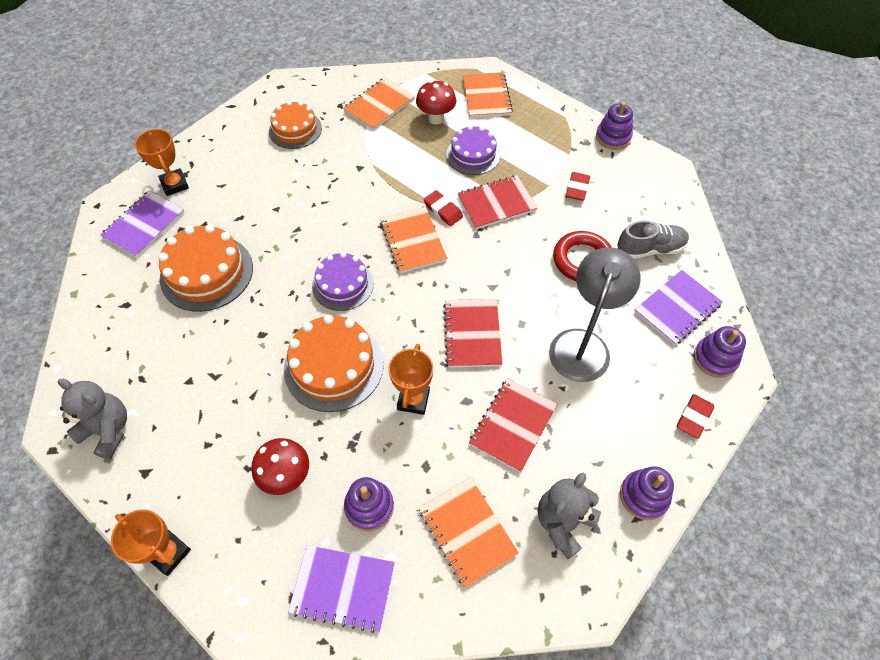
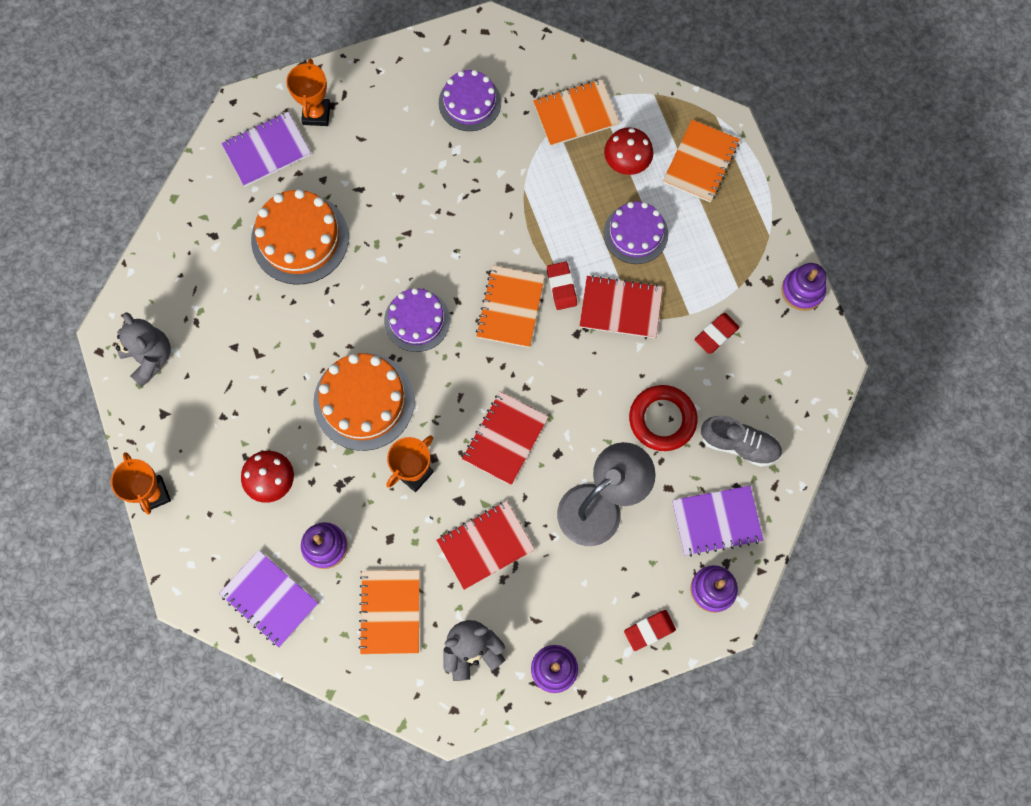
camera: 30 degrees right, 15 degrees up
(295, 129) = (469, 102): orange cake -> purple cake

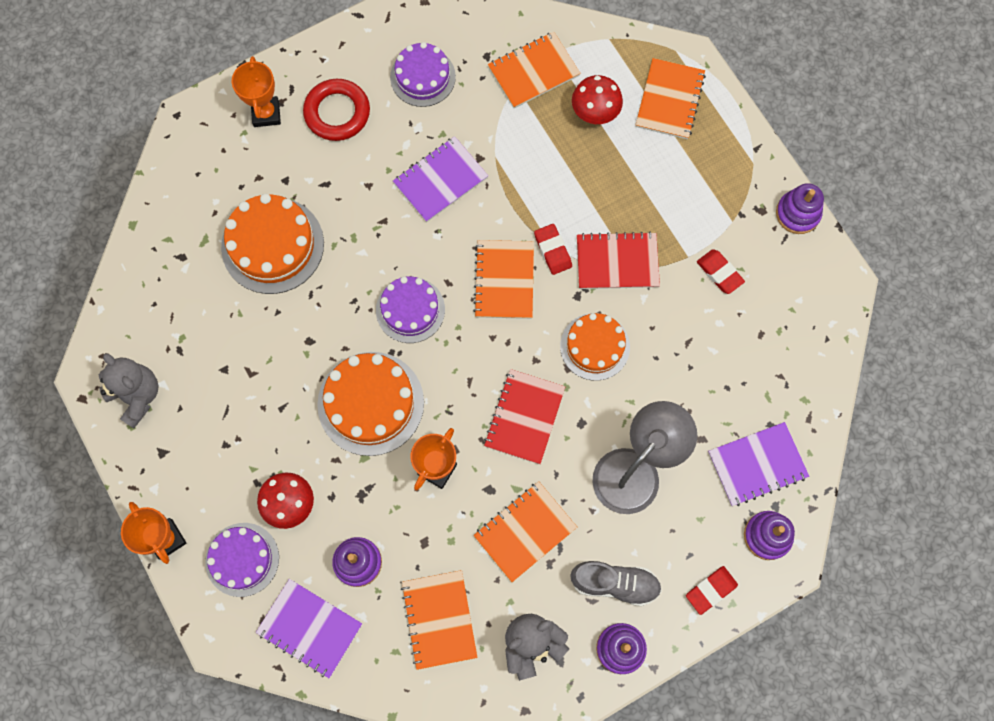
camera: 10 degrees left, 0 degrees up
(267, 150) = (221, 159): purple notebook -> purple notebook (440, 180)
(485, 545) = (525, 531): red notebook -> orange notebook
(584, 384) = (595, 346): none -> orange cake
(635, 233) = (618, 183): purple cake -> purple cake (242, 559)
(662, 419) = (681, 369): red ring -> red ring (337, 113)
(716, 334) = (719, 273): red eraser -> red eraser turned 75 degrees counterclockwise
(739, 444) = (764, 382): grey shoe -> grey shoe (614, 583)

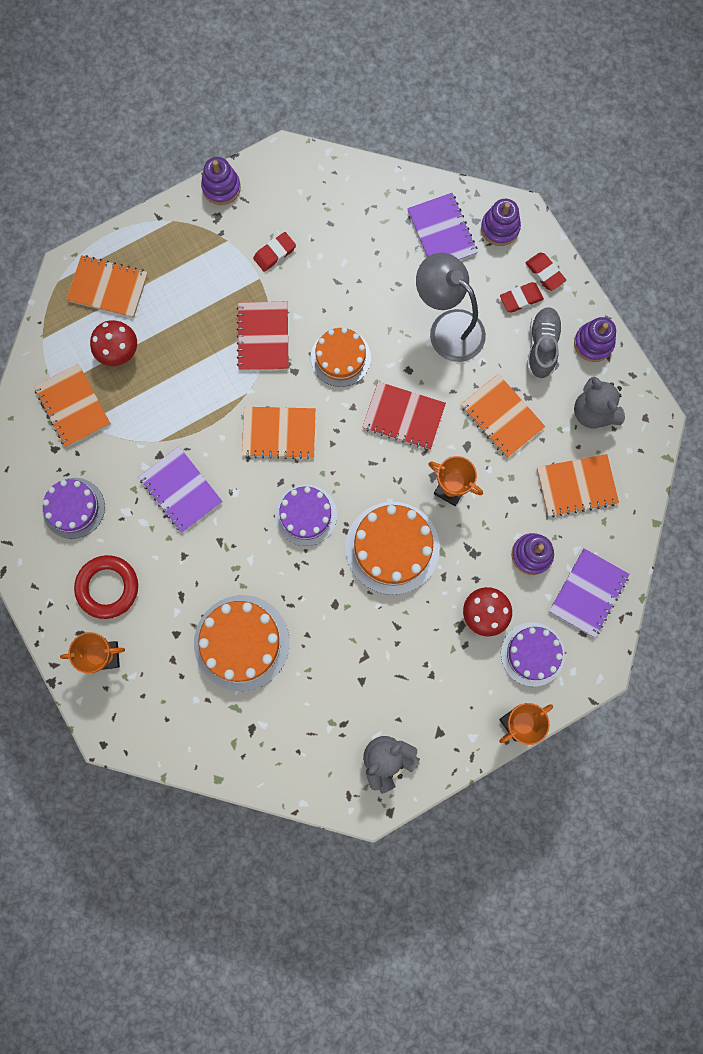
camera: 90 degrees left, 5 degrees up
(552, 250) = (251, 391): red eraser -> red eraser (521, 299)

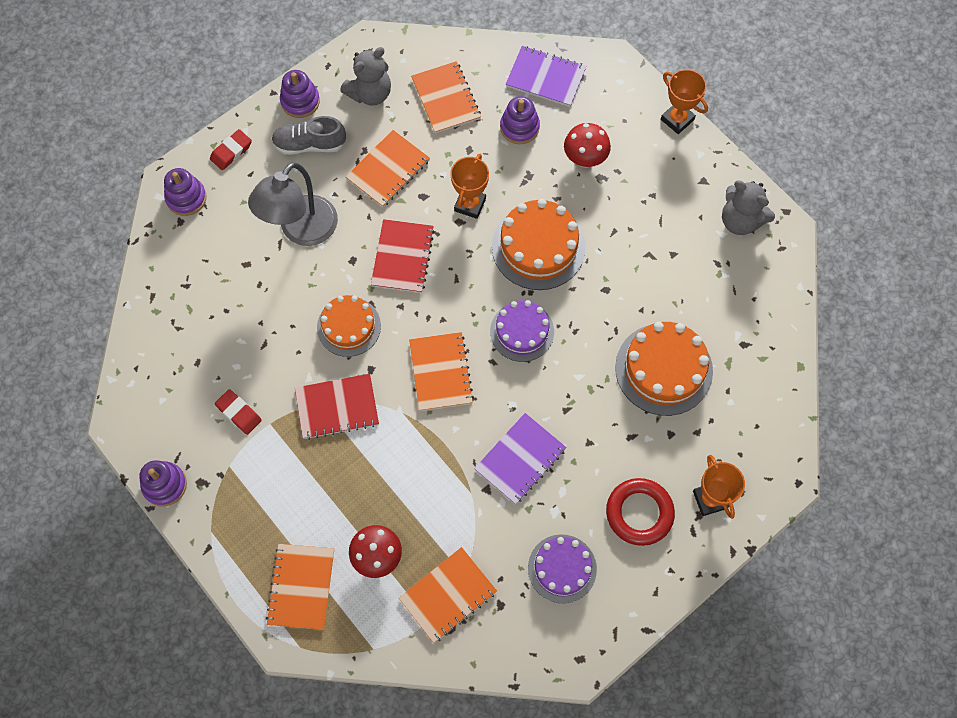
camera: 100 degrees left, 10 degrees down
(442, 232) = (196, 251): purple notebook -> none
(521, 299) = (262, 169): red eraser -> none
(532, 654) = (612, 115): purple cake -> none

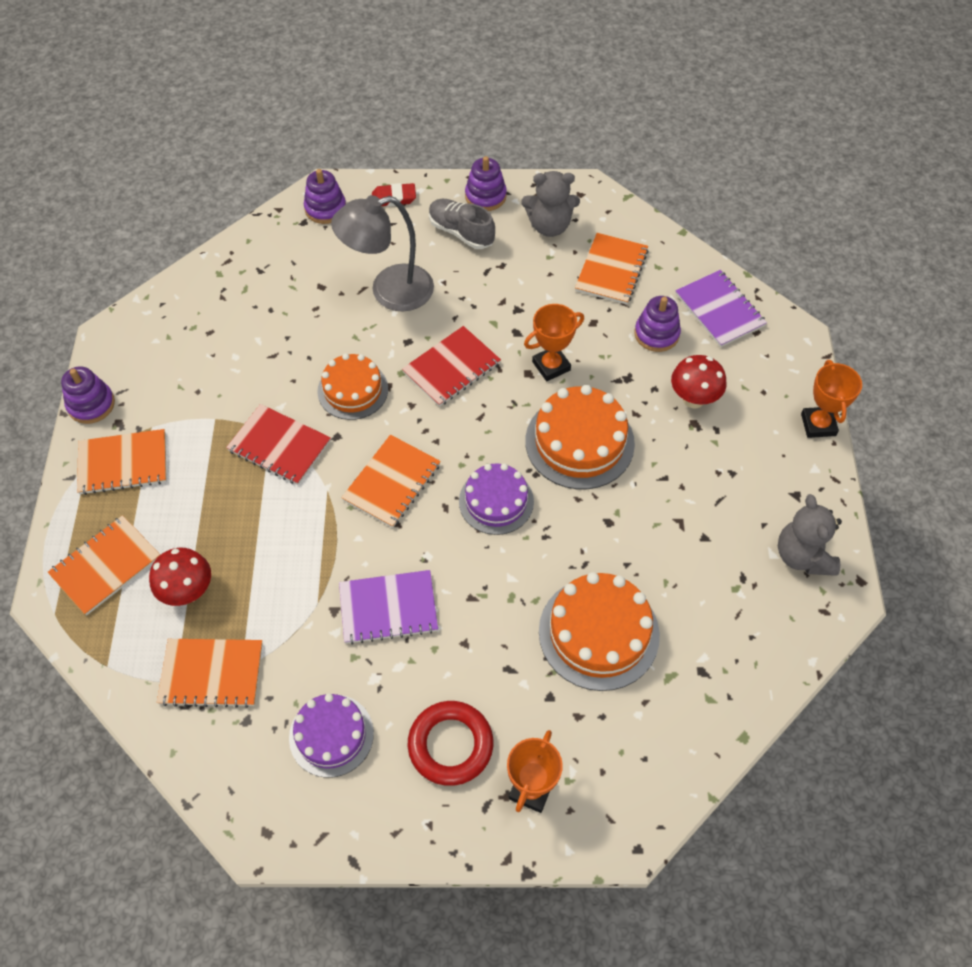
camera: 40 degrees right, 10 degrees down
(239, 413) = (200, 392): red eraser -> none
(388, 170) = (507, 293): orange notebook -> orange notebook (123, 463)

